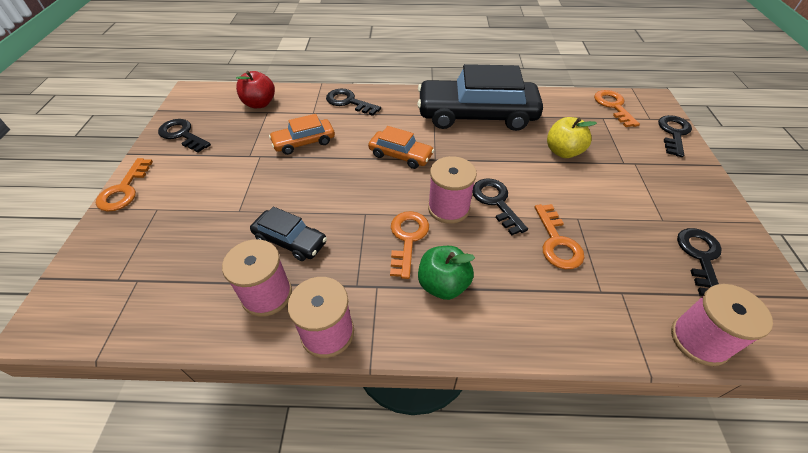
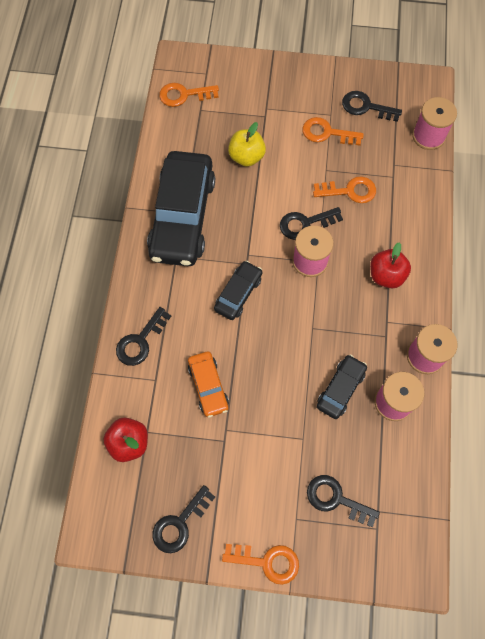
camera: 85 degrees left, 20 degrees up
(400, 155) = (238, 293): orange car -> black car
(407, 238) = (342, 296): orange key -> orange key (326, 133)
(443, 284) = (386, 275): green apple -> red apple
(673, 133) = (230, 65): black key -> black key (335, 499)

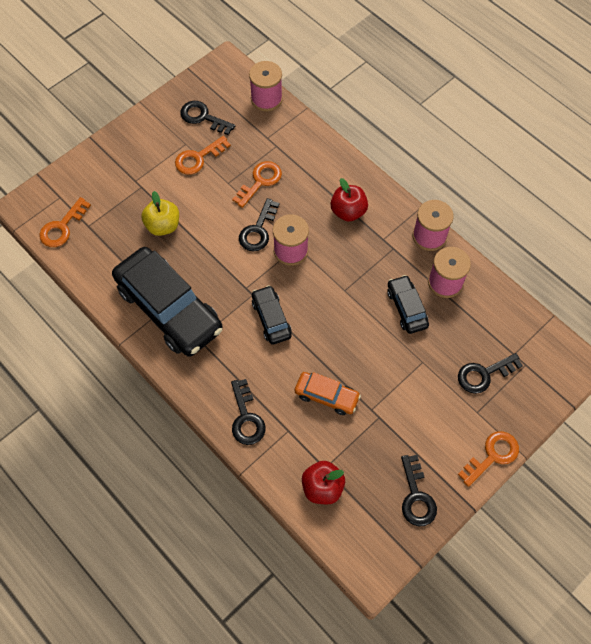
camera: 50 degrees left, 5 degrees down
(365, 107) = (203, 117): black key -> black key turned 60 degrees clockwise

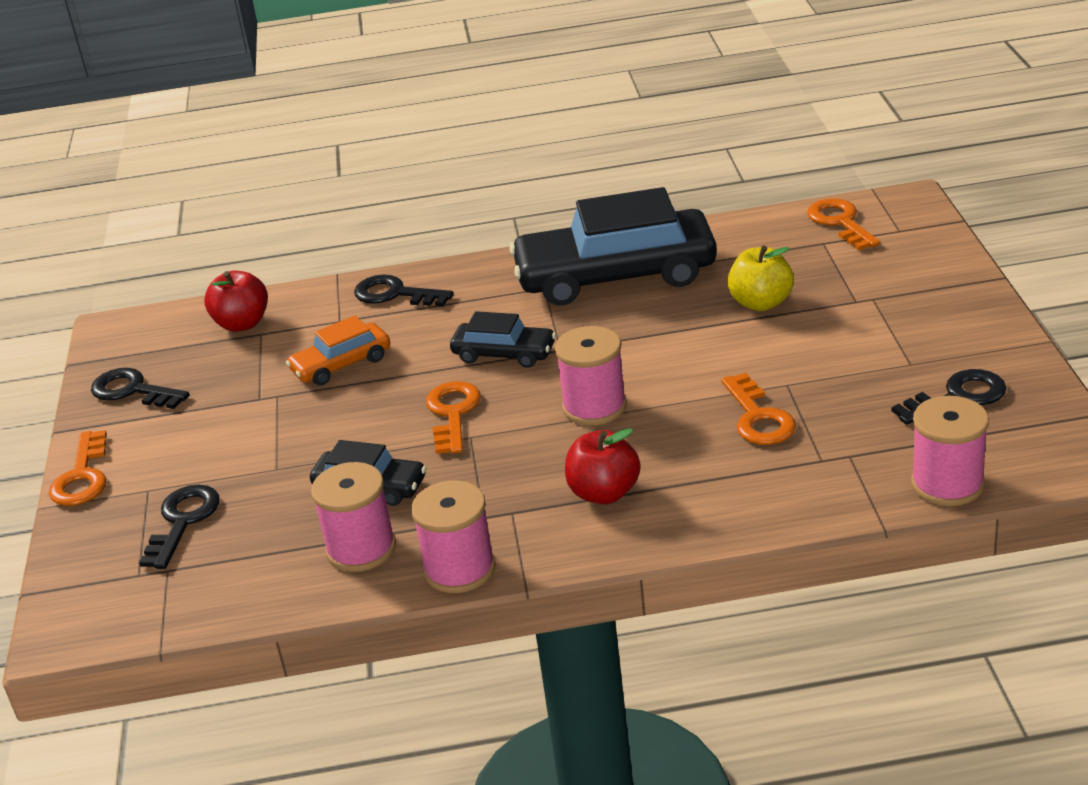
camera: 130 degrees right, 30 degrees down
(198, 158) = (866, 368): orange key -> orange key (452, 413)
(258, 230) = (664, 386): black key -> none

